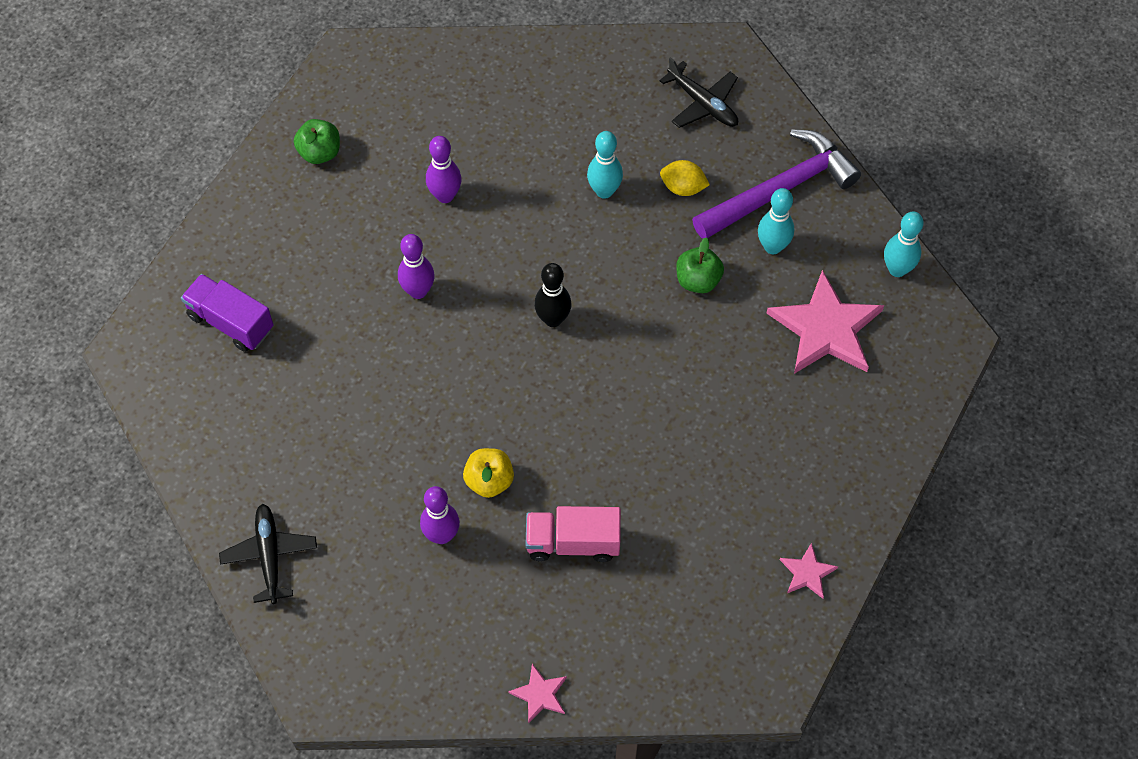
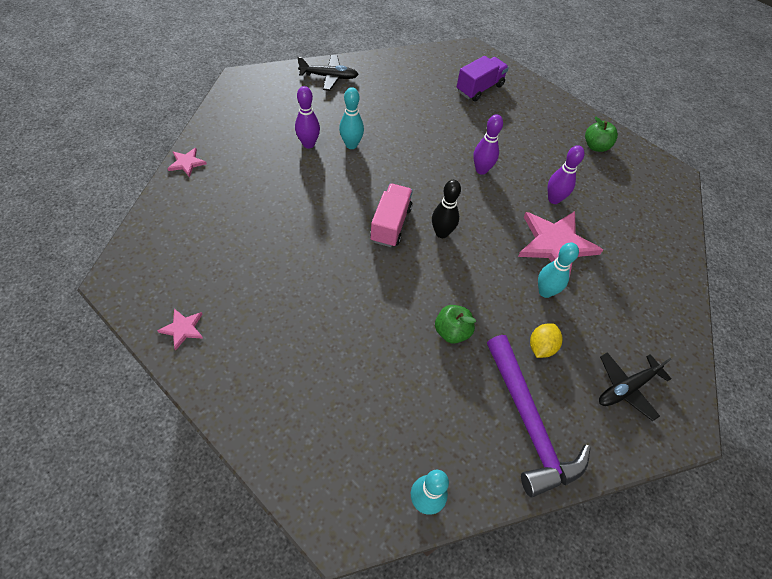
camera: 100 degrees right, 5 degrees down
(489, 481) = (334, 173): yellow apple -> none
(573, 542) = (274, 202): pink truck -> pink truck (391, 224)
(772, 247) = (471, 397): turquoise bowling pin -> turquoise bowling pin (351, 145)
(826, 328) = (382, 414): pink star -> pink star (556, 244)

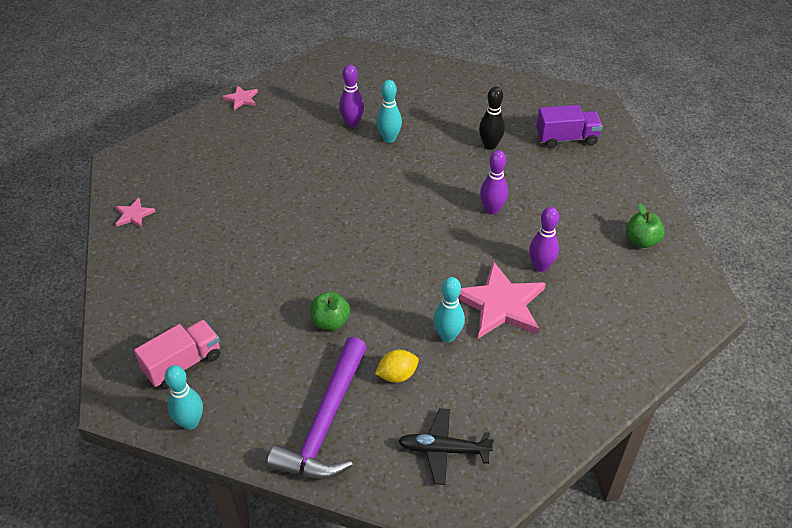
camera: 40 degrees right, 10 degrees down
(329, 77) = (424, 74): black plane -> none
(391, 224) = (361, 216): pink truck -> pink truck (183, 364)
(441, 233) = (399, 244): black bowling pin -> black bowling pin (490, 145)

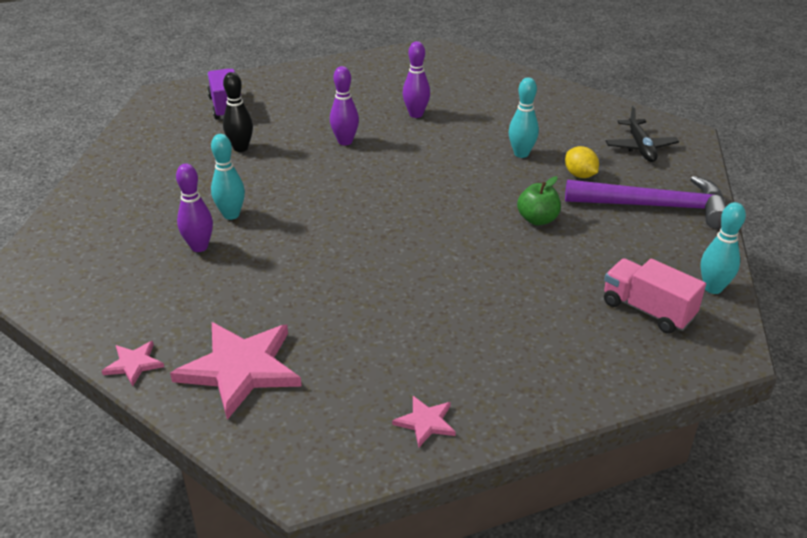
camera: 100 degrees left, 10 degrees down
(500, 304) = (470, 131): pink star -> pink star (240, 369)
(641, 241) = (368, 72): green apple -> none

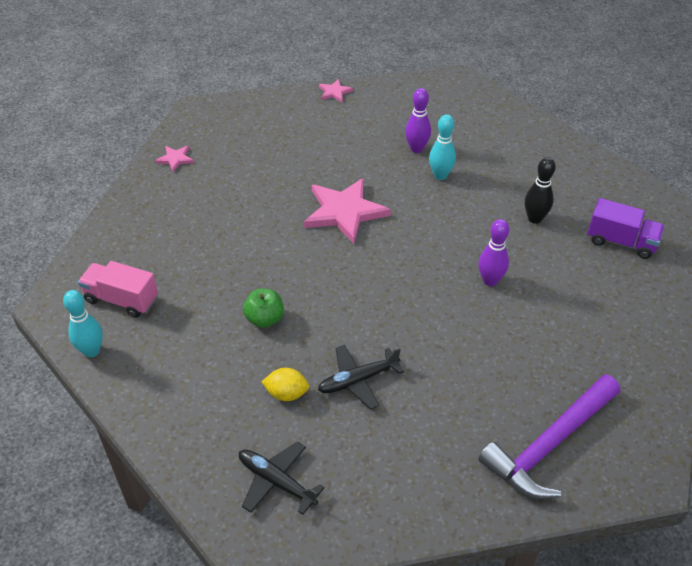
camera: 130 degrees right, 10 degrees up
(240, 369) = (288, 121): pink star -> pink star (344, 212)
(416, 114) = (498, 355): purple bowling pin -> none
(521, 154) = (358, 380): turquoise bowling pin -> black plane
(647, 310) = (122, 299): pink truck -> pink truck turned 150 degrees counterclockwise
(655, 207) = (195, 405): purple hammer -> purple hammer (549, 444)

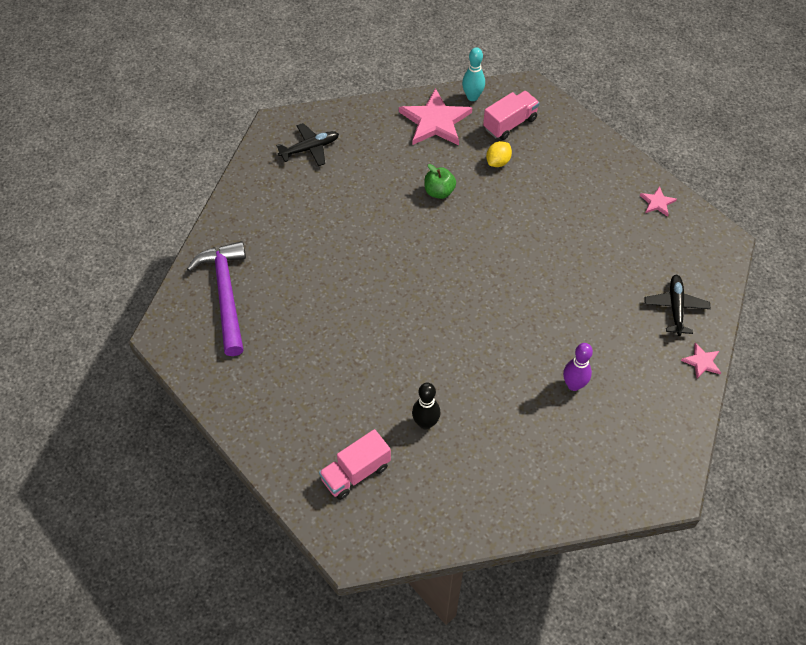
camera: 120 degrees right, 10 degrees up
(286, 393) = (368, 178): yellow lemon -> yellow lemon (498, 162)
(344, 212) = (520, 288): pink star -> pink star (435, 121)
(358, 380) = (350, 219): black plane -> black plane (675, 308)
(440, 175) = (525, 383): turquoise bowling pin -> none
(490, 281) = (381, 346): purple bowling pin -> none
(621, 242) = (355, 472): purple truck -> pink truck

